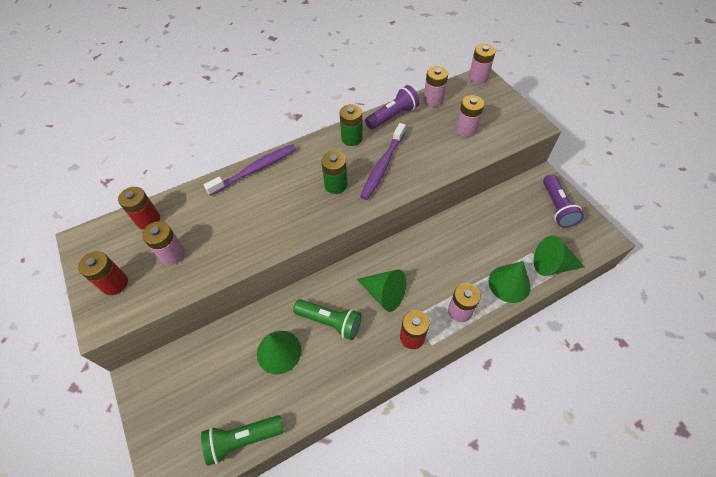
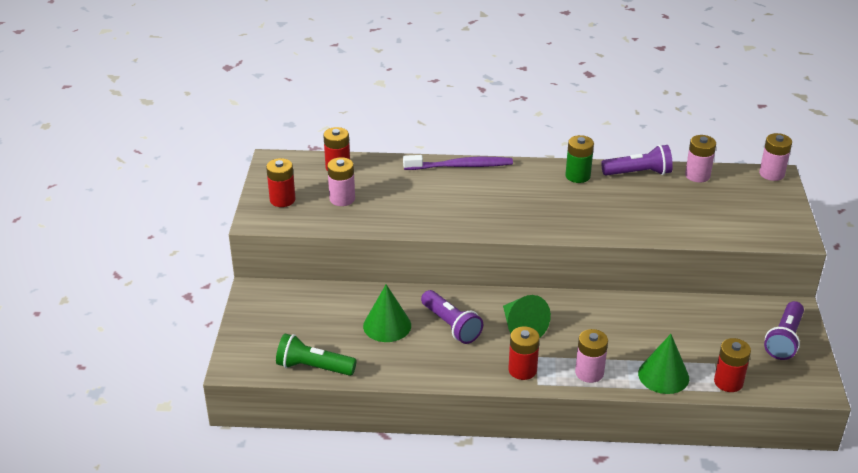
camera: 30 degrees right, 20 degrees down
(330, 322) = (451, 325): green flashlight -> purple flashlight
(336, 185) = (529, 206): green battery -> none
(382, 166) = (590, 209): purple toothbrush -> none
(466, 129) = (711, 212): pink battery -> none
(552, 265) = (728, 382): green cone -> red battery

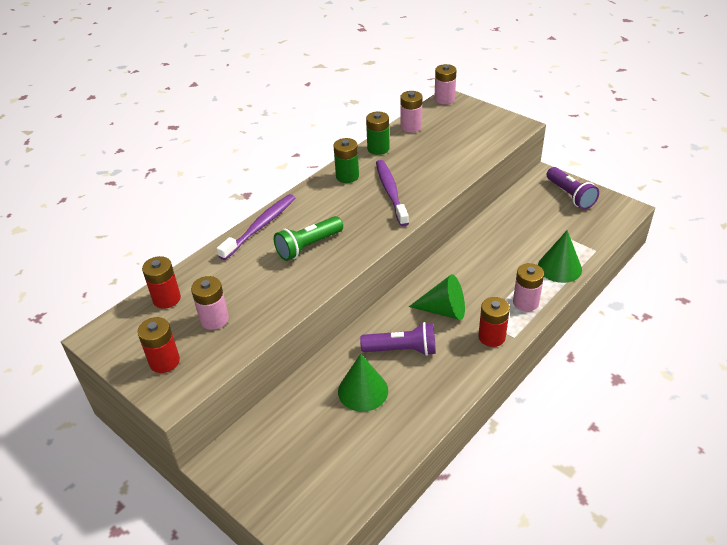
camera: 50 degrees left, 5 degrees up
(313, 367) = (368, 474): green flashlight -> green flashlight (308, 246)
(587, 209) = (391, 192): none -> purple toothbrush
(638, 173) = (378, 148): purple flashlight -> green battery
(728, 382) = (590, 242): red battery -> none

